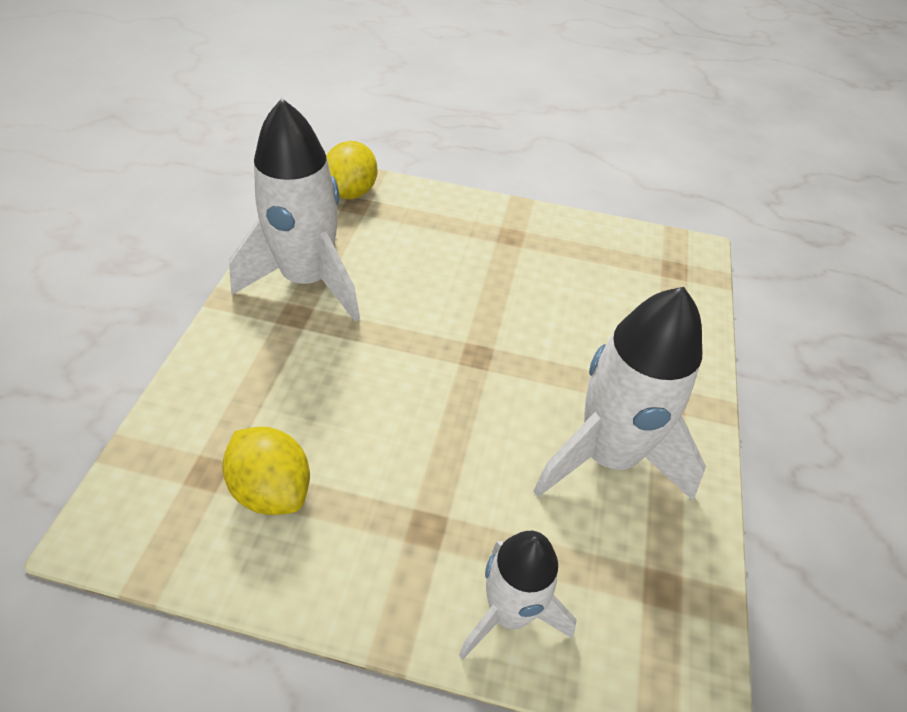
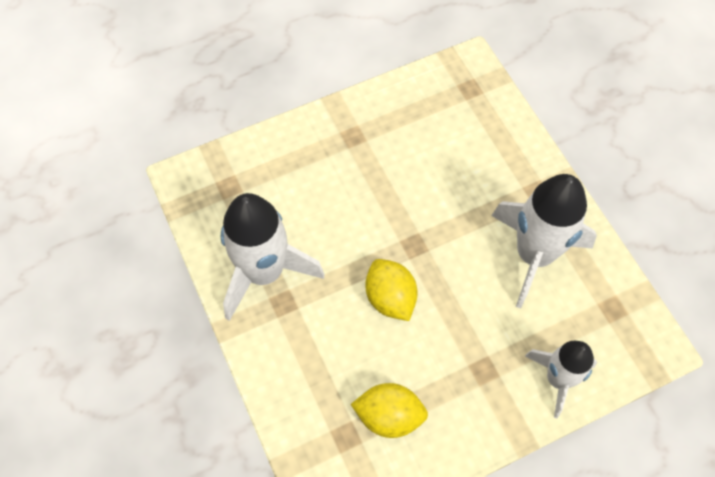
camera: 35 degrees left, 15 degrees up
(351, 192) = (214, 178): yellow lemon -> yellow lemon (390, 298)

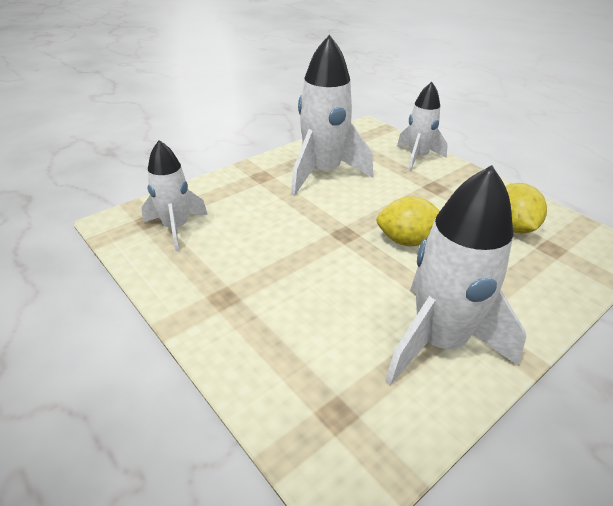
camera: 105 degrees left, 25 degrees down
(390, 298) = (407, 241): yellow lemon -> yellow lemon turned 45 degrees clockwise
(453, 109) = (176, 228): none -> white rocket

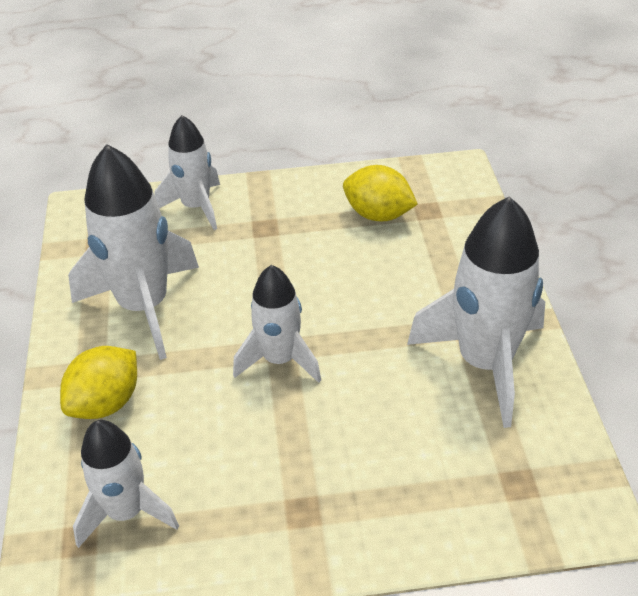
camera: 55 degrees left, 5 degrees up
(335, 237) = (279, 360): none -> white rocket
(407, 241) = (335, 304): yellow lemon -> yellow lemon (106, 403)

